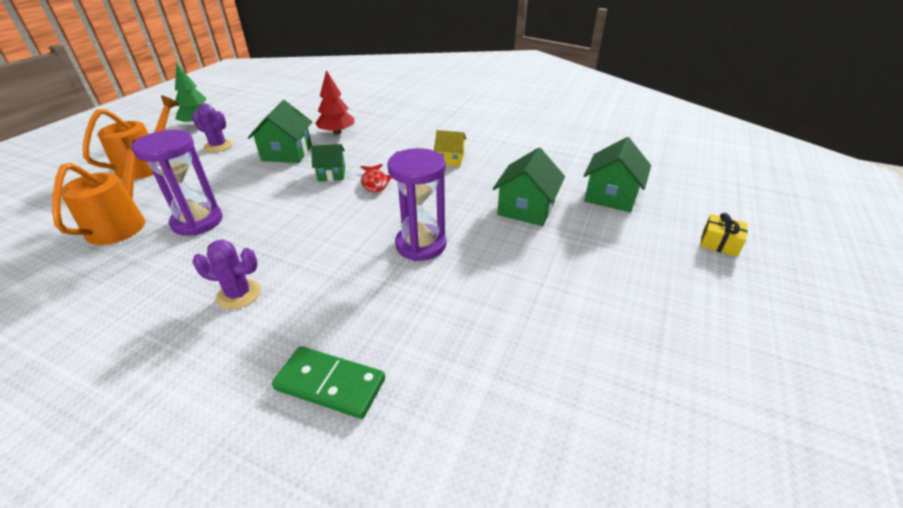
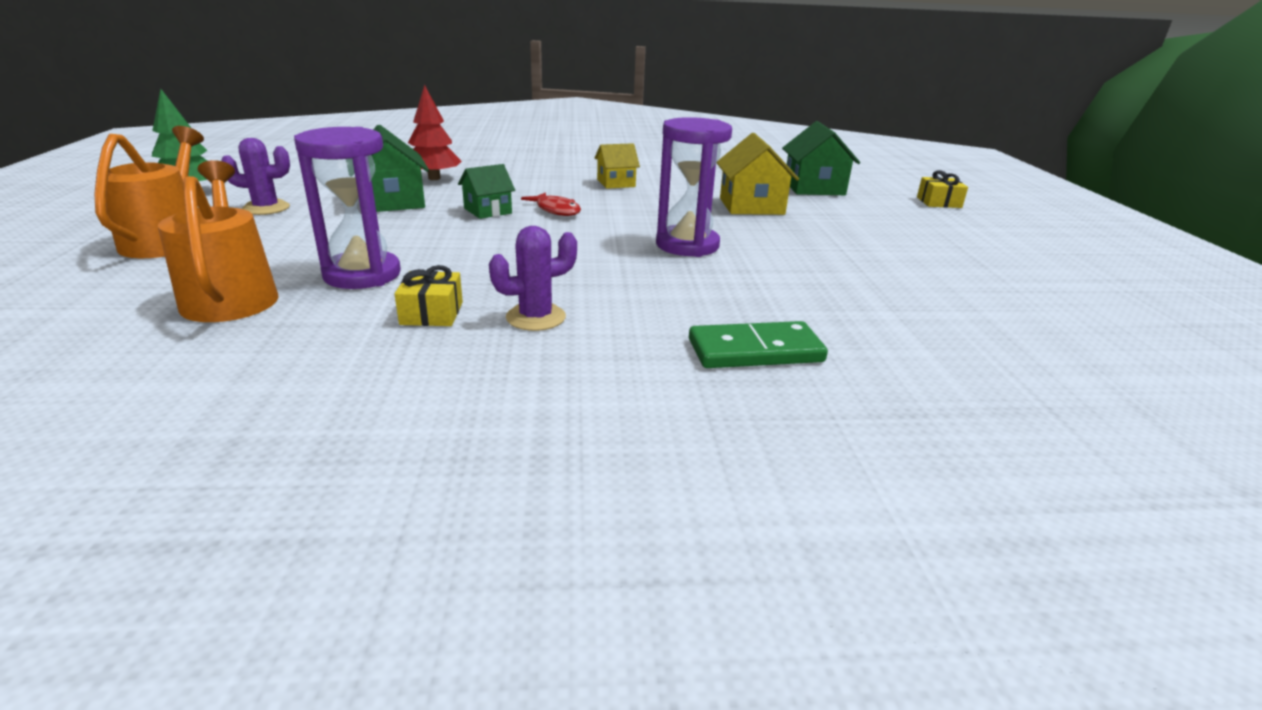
camera: 30 degrees left, 10 degrees down
(191, 270) = (432, 313): none -> yellow gift
(526, 209) = (751, 206): green house -> yellow house

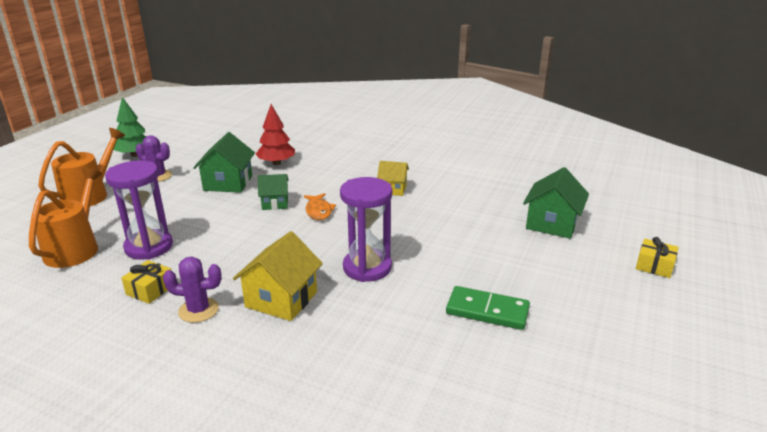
camera: 30 degrees right, 0 degrees up
(556, 210) = (318, 211): red fish -> orange fish
(751, 206) = (468, 235): yellow house -> yellow house (281, 299)
(755, 351) = (291, 382): green domino -> green domino (487, 311)

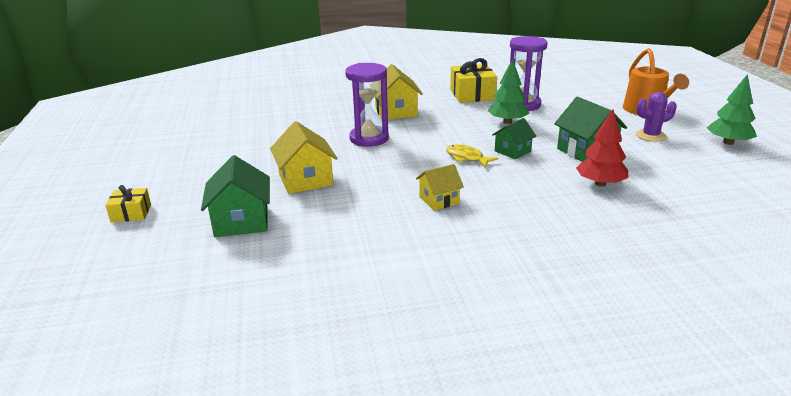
camera: 145 degrees right, 0 degrees up
(75, 248) = (559, 92): orange watering can -> none
(150, 290) = (472, 94): yellow gift -> yellow gift, size x1.77
(198, 310) = (430, 97): purple cactus -> none
(212, 232) = (507, 122): none -> green tree
(318, 211) = (467, 158): orange fish -> yellow fish
(476, 242) = (306, 180): none -> yellow house
(487, 311) = (264, 143): green domino -> none

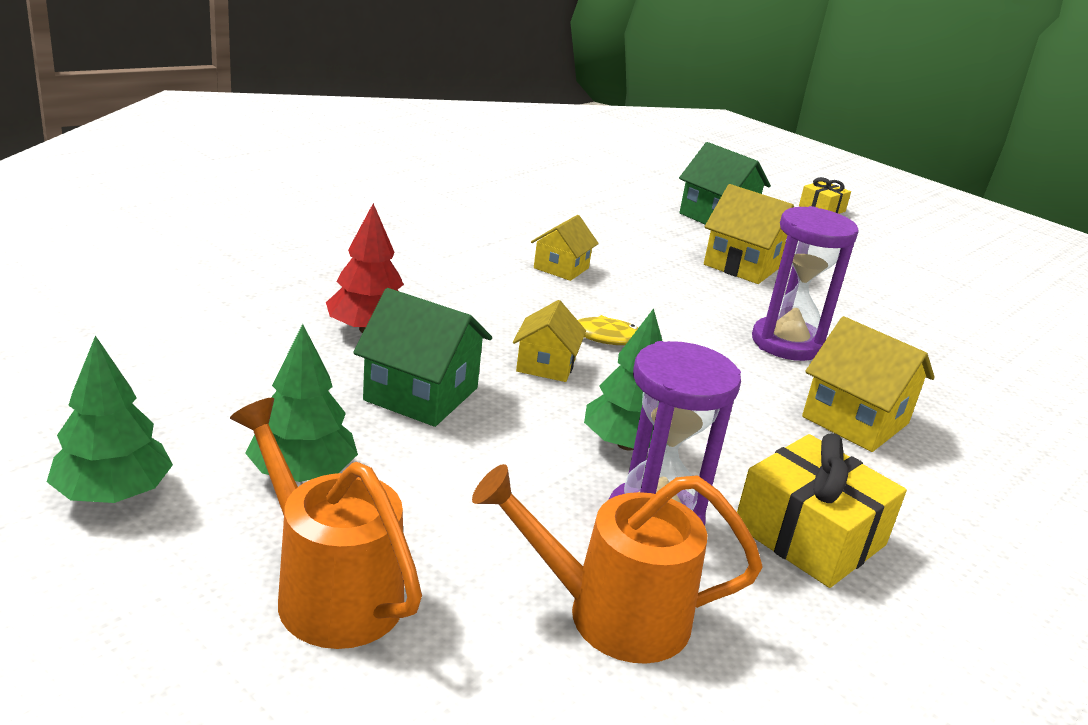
camera: 140 degrees right, 0 degrees up
(512, 151) = (546, 365): green house -> yellow house
(559, 94) = (610, 614): none -> orange watering can
(650, 136) = (302, 473): purple cactus -> green tree

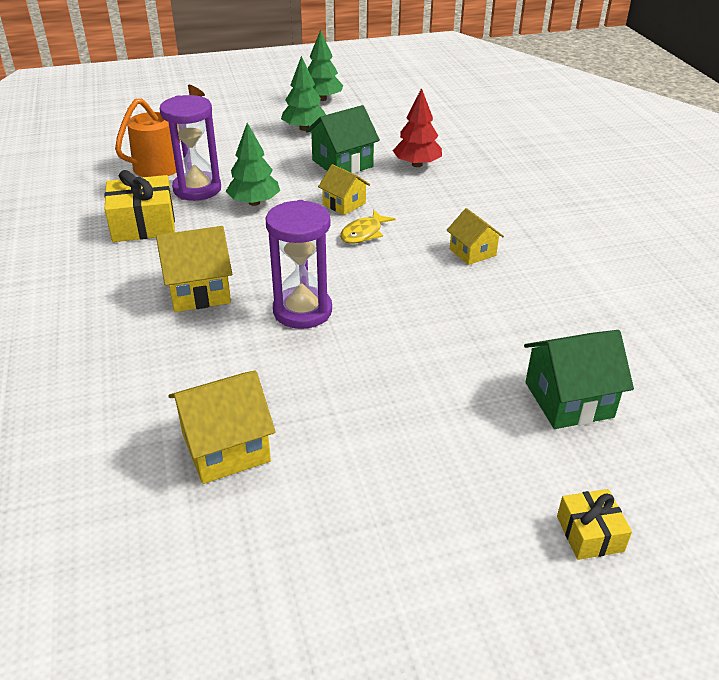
camera: 125 degrees right, 10 degrees up
(328, 590) = (235, 121): orange watering can -> none
(743, 265) = (443, 357): yellow house -> yellow house (225, 447)

